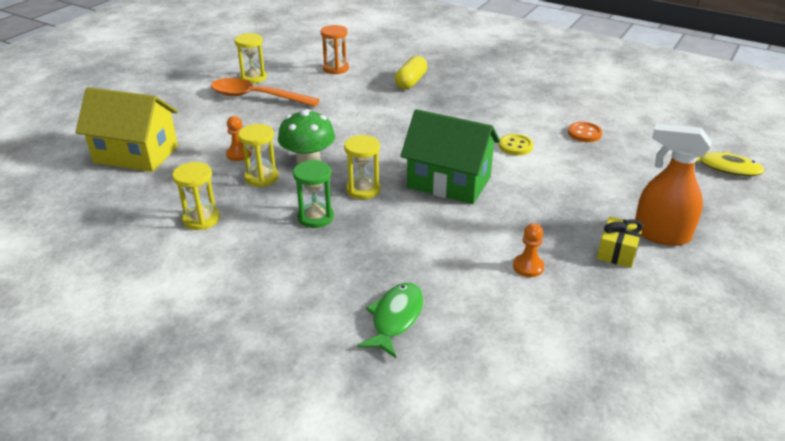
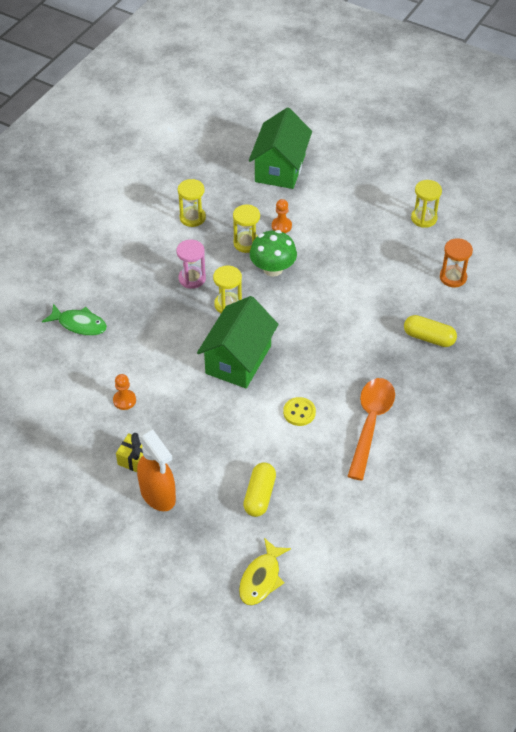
camera: 90 degrees right, 15 degrees up
(136, 154) = (280, 168): yellow house -> green house
(257, 97) = (383, 225): orange spoon -> orange spoon (370, 424)
(315, 217) = (192, 278): green hourglass -> pink hourglass
(584, 133) = (325, 472): orange button -> none
(628, 169) = (259, 495): none -> yellow capsule
(660, 234) = (158, 495): orange spray bottle -> orange spray bottle turned 120 degrees clockwise

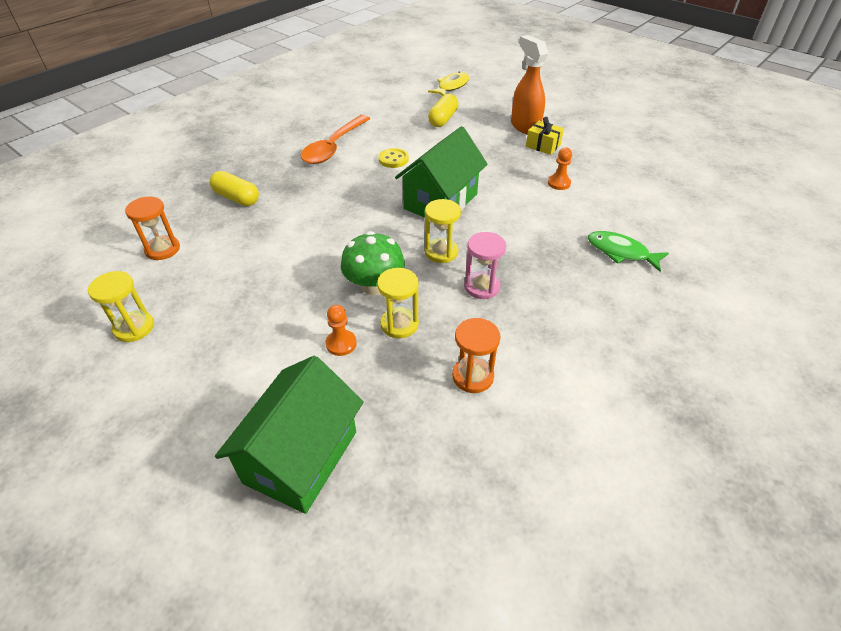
camera: 170 degrees left, 5 degrees down
(192, 218) = (472, 376): yellow hourglass -> orange hourglass

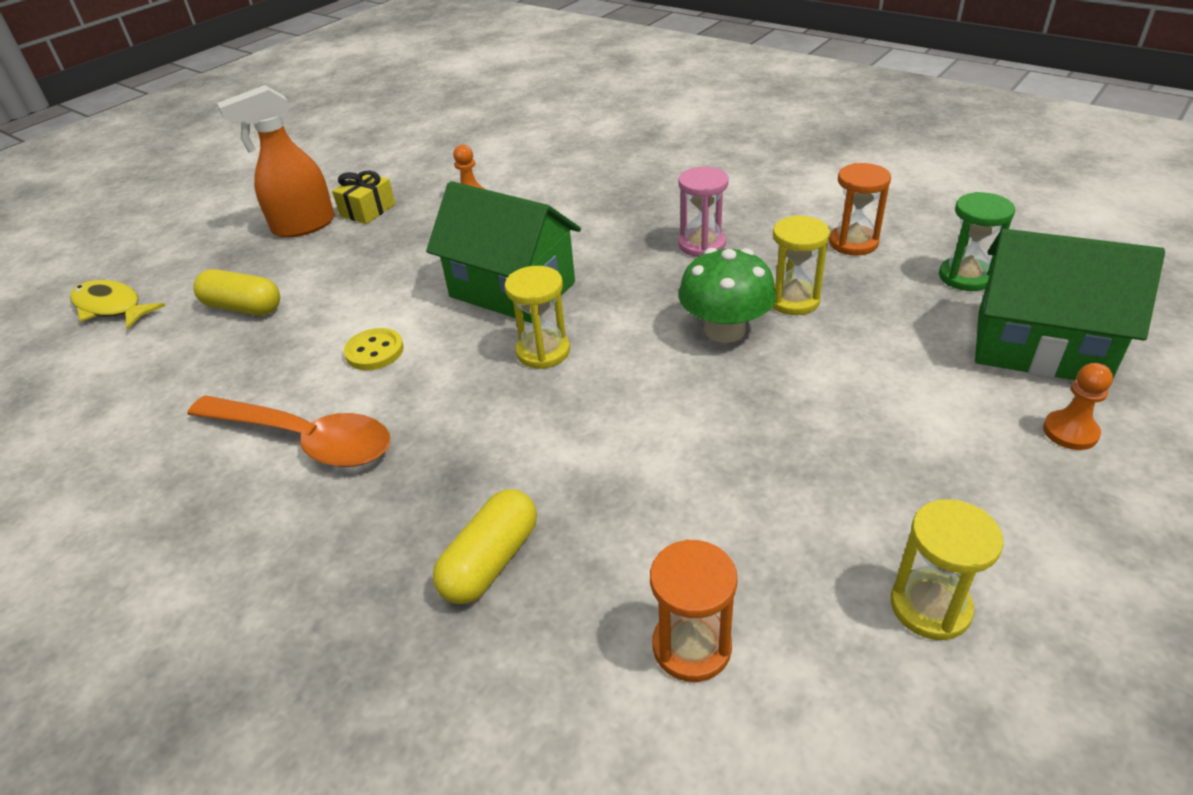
camera: 90 degrees left, 5 degrees down
(341, 344) = (849, 344): orange pawn -> orange pawn (1070, 432)
(407, 440) = (965, 277): none -> green hourglass
(441, 252) = (637, 280): yellow hourglass -> yellow hourglass (543, 351)
(621, 252) = (617, 161): green fish -> none

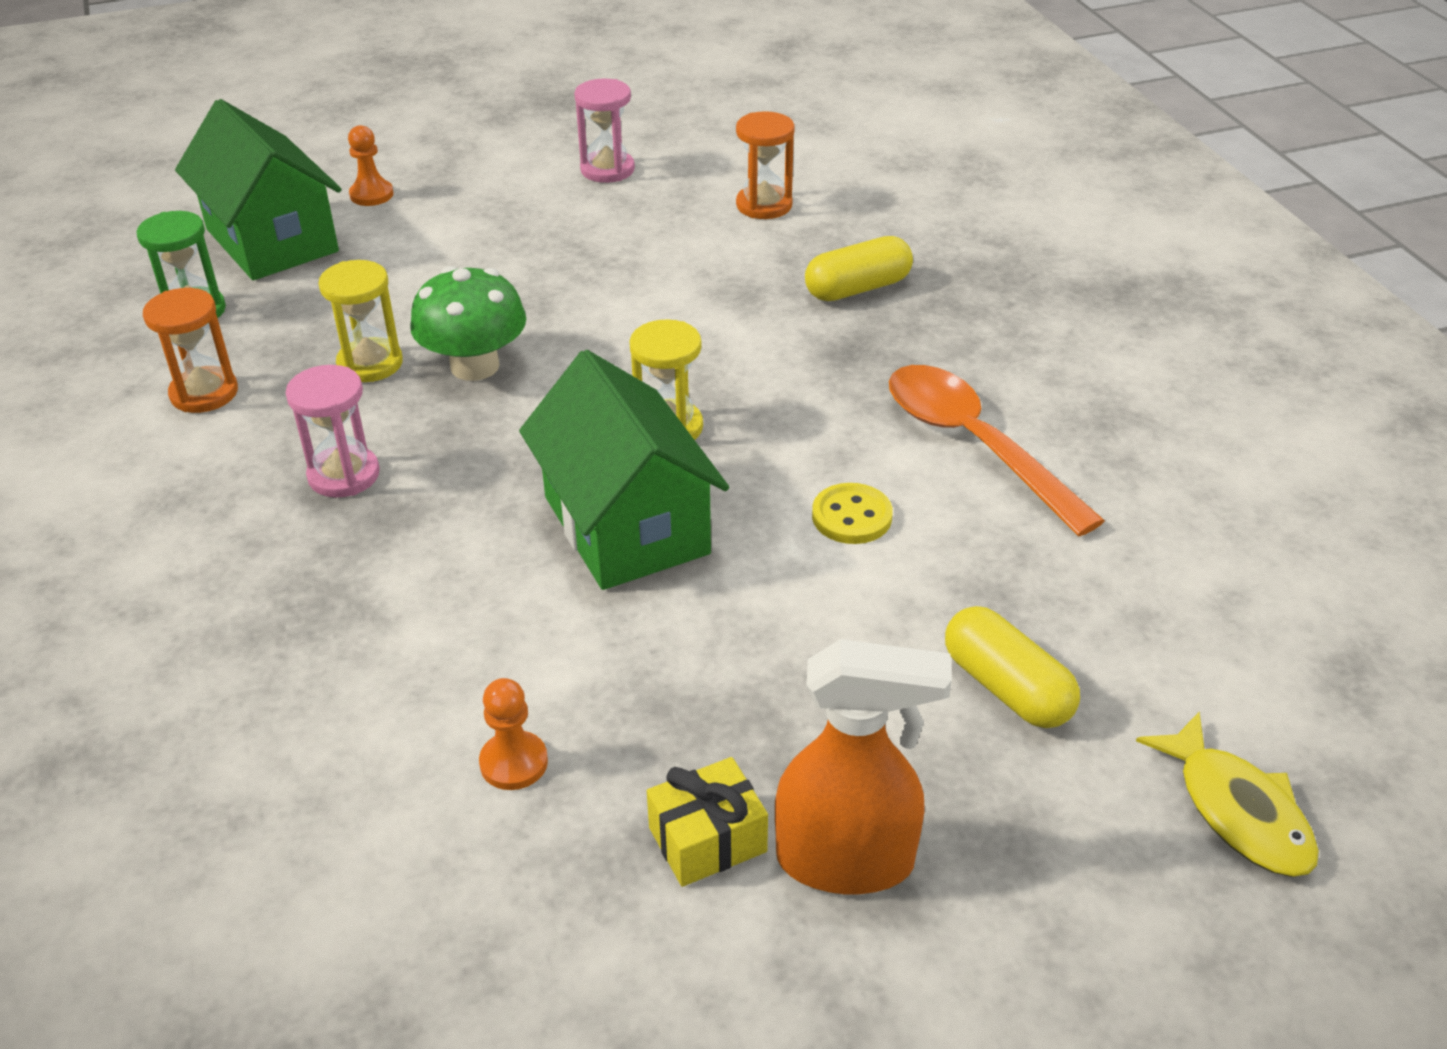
camera: 150 degrees left, 0 degrees up
(930, 606) = (607, 170): yellow hourglass -> pink hourglass

